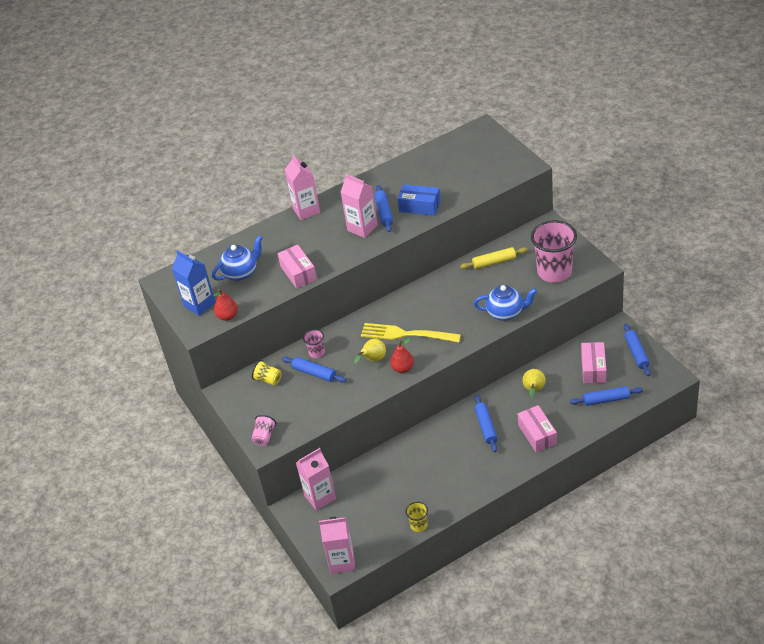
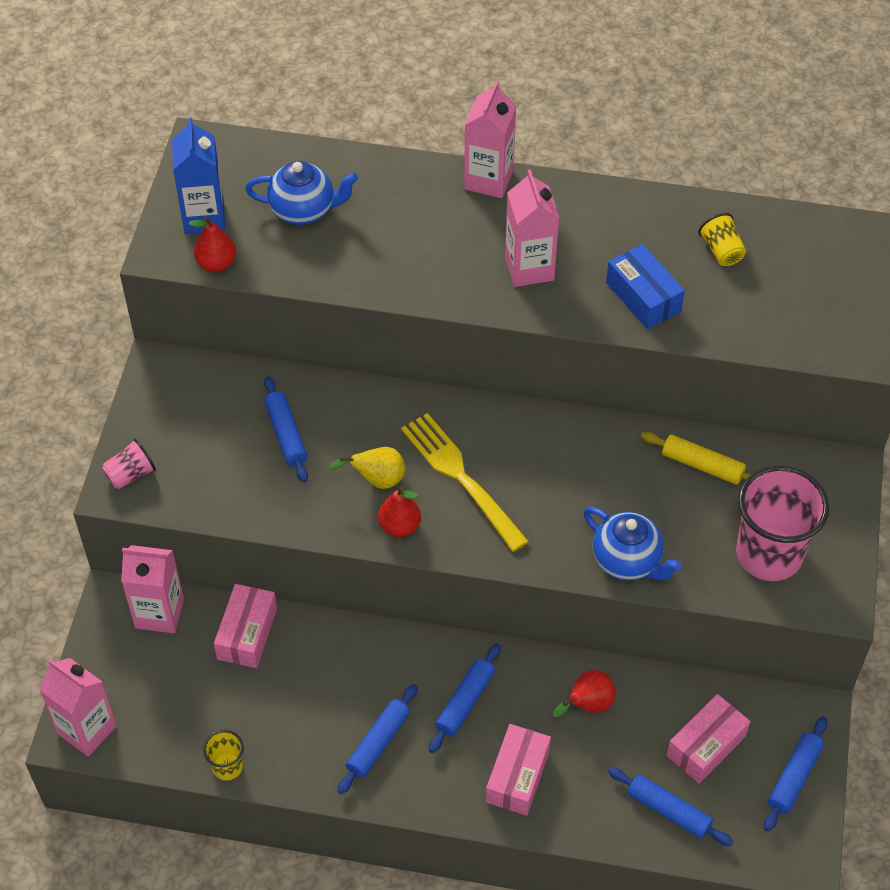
camera: 35 degrees right, 10 degrees up
(268, 379) = (223, 394): yellow cup -> yellow cup (721, 251)
(298, 273) = (371, 271): pink box -> pink box (247, 633)
(317, 352) = (322, 406): pink cup -> none
(384, 212) = (585, 267): blue rolling pin -> blue rolling pin (378, 743)
(534, 390) = (587, 705): yellow pear -> red pear

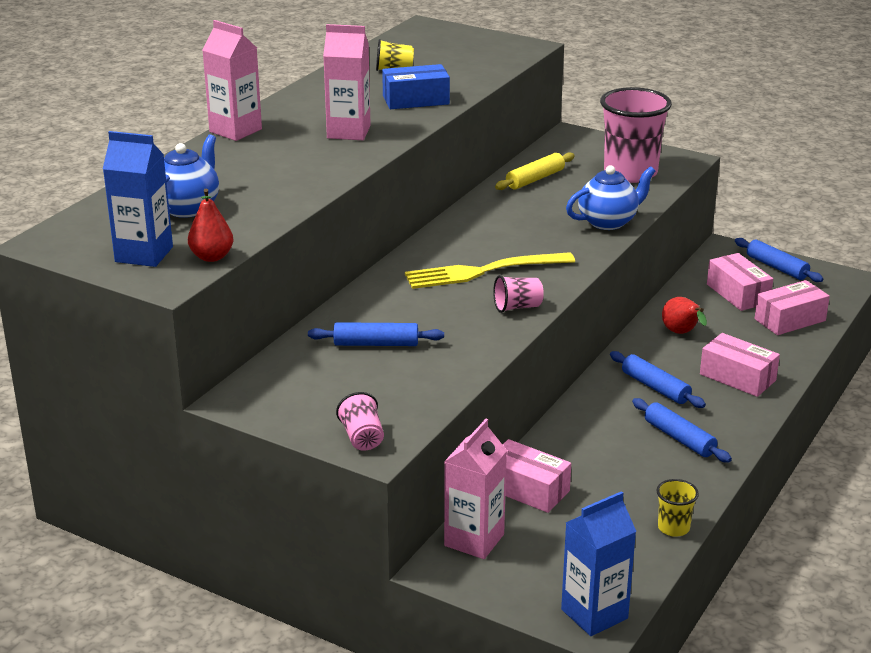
camera: 70 degrees left, 25 degrees down
(87, 729) = (594, 614): pink carton -> blue carton
(377, 480) = (460, 309): yellow pear -> none
(400, 526) = (517, 307): red pear -> pink cup
(668, 810) = (790, 320): blue rolling pin -> pink box

